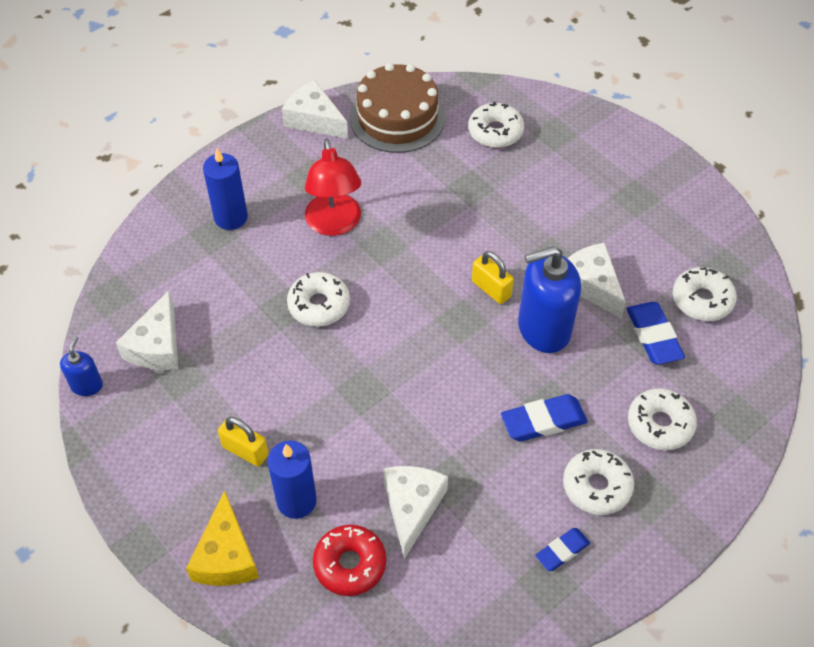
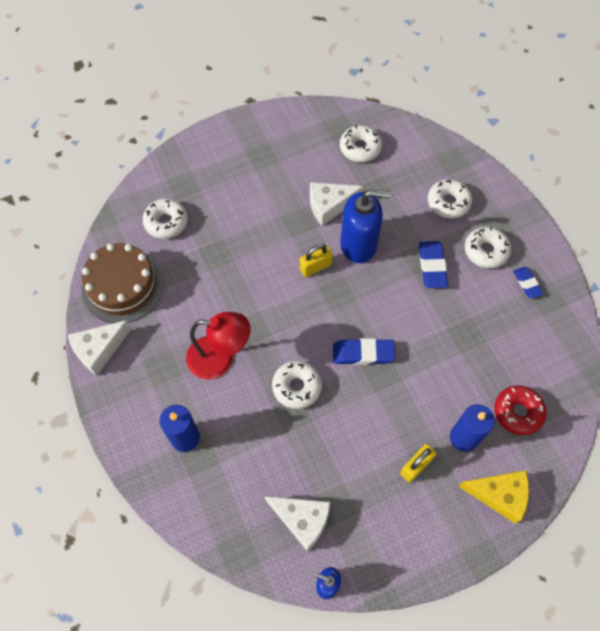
camera: 75 degrees left, 10 degrees up
(412, 507) = (482, 363): white cheese -> none
(543, 329) = (358, 244): blue soap dispenser -> blue soap dispenser turned 90 degrees counterclockwise
(653, 336) = (381, 184): blue eraser -> blue eraser (363, 353)

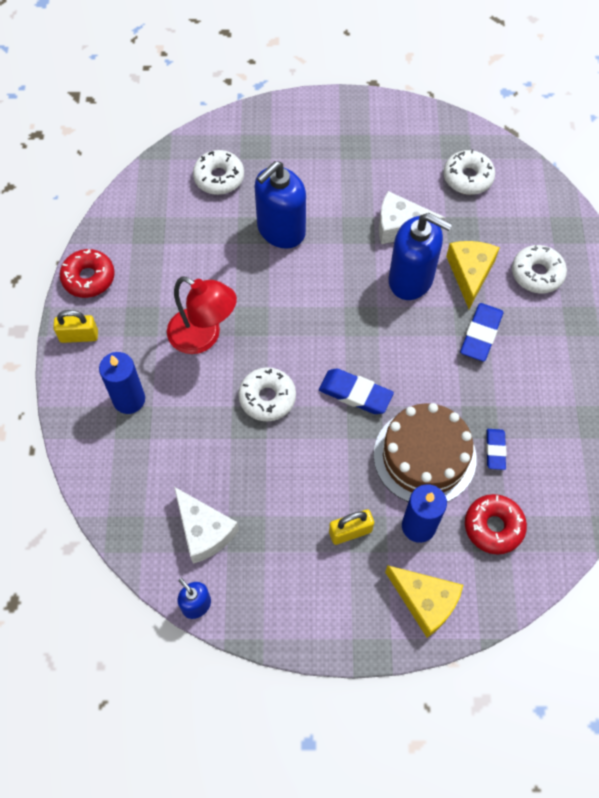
camera: 25 degrees right, 0 degrees up
(99, 350) = (88, 278): white cheese -> red donut
(123, 286) = (143, 225): brown cake -> brown cake (424, 456)
(238, 246) = (281, 230): none -> blue soap dispenser
(315, 267) = (351, 284): yellow padlock -> yellow padlock (79, 336)
(400, 222) = (470, 273): none -> yellow cheese
(486, 251) = (552, 342): white donut -> none
(527, 284) = (580, 396): blue eraser -> blue eraser (495, 450)

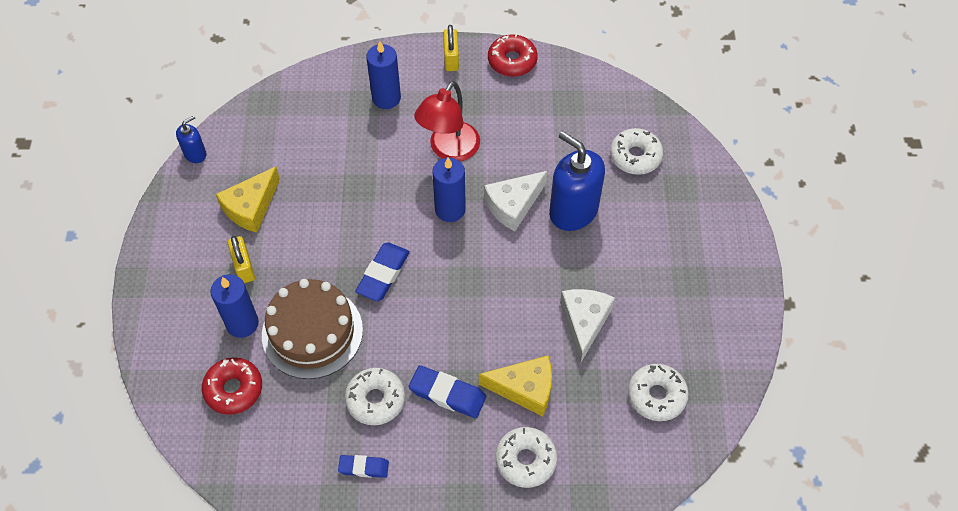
camera: 90 degrees right, 5 degrees down
(204, 531) = (258, 157): white cheese -> white cheese (513, 205)
(267, 398) = (382, 201): white donut -> white donut (375, 400)
(278, 335) = (450, 209): none -> blue candle
(411, 279) = (516, 329): blue soap dispenser -> none
(425, 601) = (170, 325): yellow cheese -> yellow cheese (251, 207)
(495, 450) = (313, 397): blue eraser -> blue eraser (363, 467)

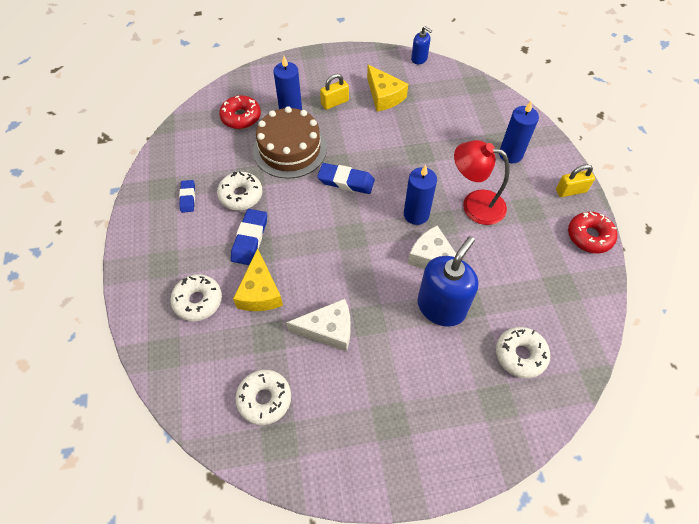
camera: 80 degrees right, 0 degrees up
(251, 207) = (384, 96): yellow cheese -> yellow cheese turned 150 degrees counterclockwise

